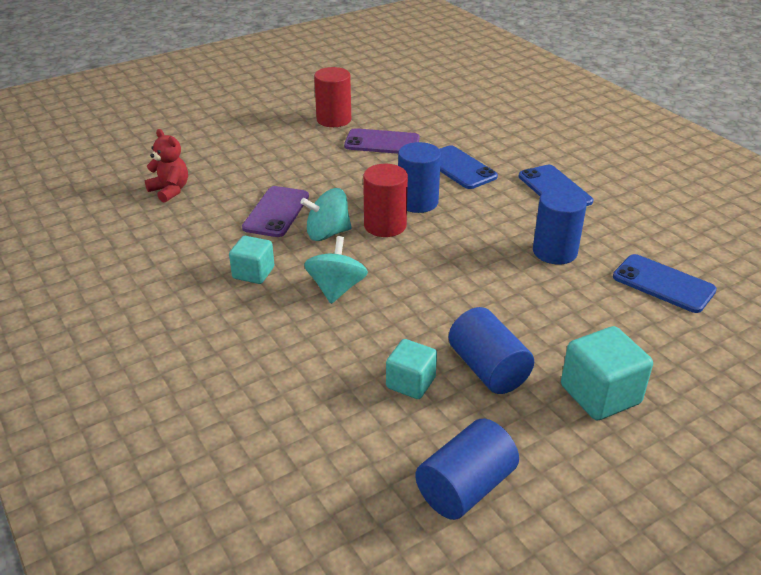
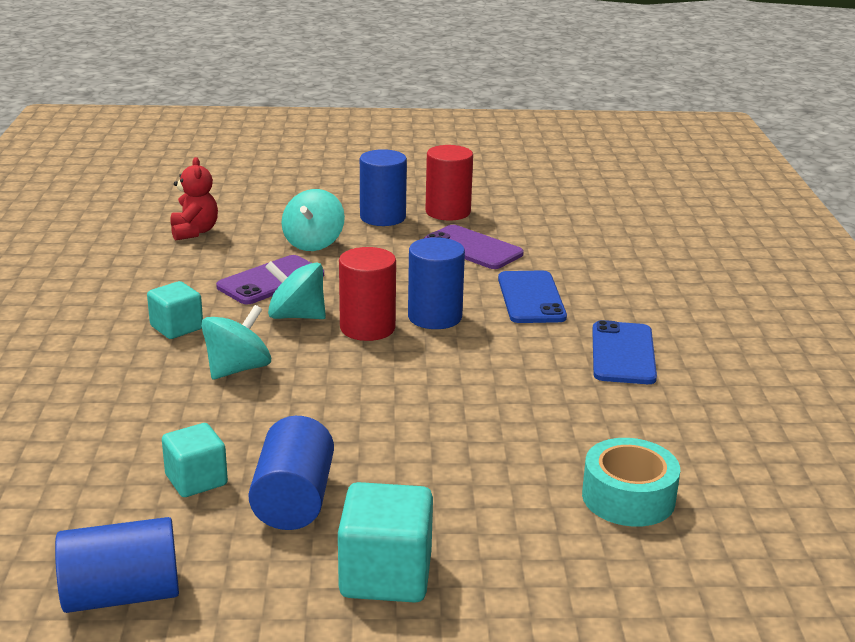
camera: 30 degrees right, 10 degrees down
(270, 172) = (313, 243): none -> turquoise spinning top
(554, 252) = (531, 417): blue cylinder -> blue cylinder (382, 217)
(663, 284) = (628, 497): blue phone -> turquoise tape

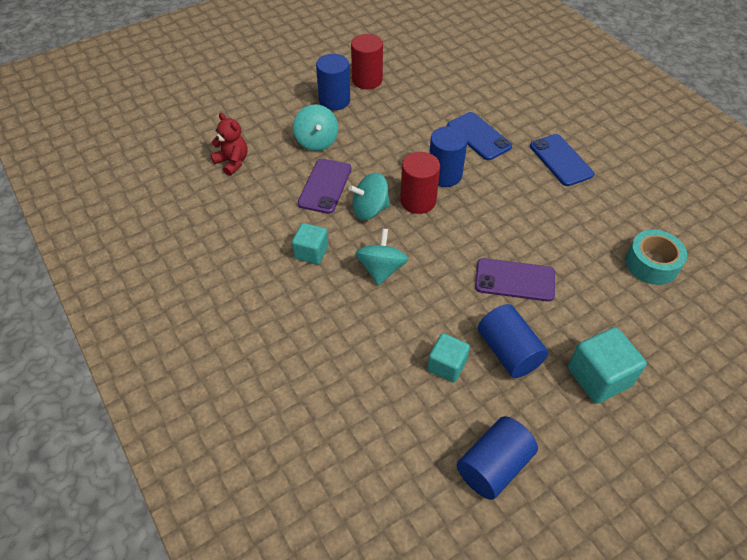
camera: 30 degrees left, 25 degrees up
(473, 248) = (410, 107): purple phone -> purple phone (514, 280)

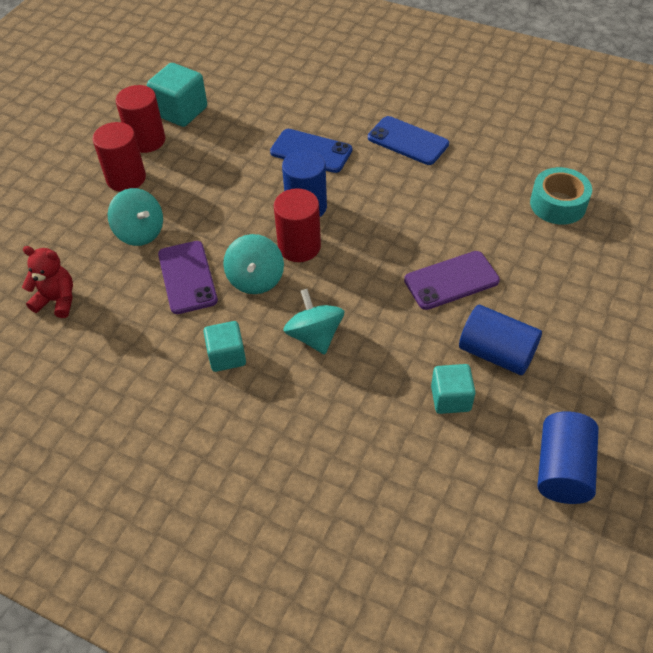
camera: 30 degrees left, 0 degrees up
(334, 100) = (126, 178): blue cylinder -> red cylinder
(370, 209) = (256, 279): turquoise spinning top -> turquoise spinning top turned 45 degrees counterclockwise
(598, 377) = (589, 333): turquoise cube -> turquoise cube (181, 111)

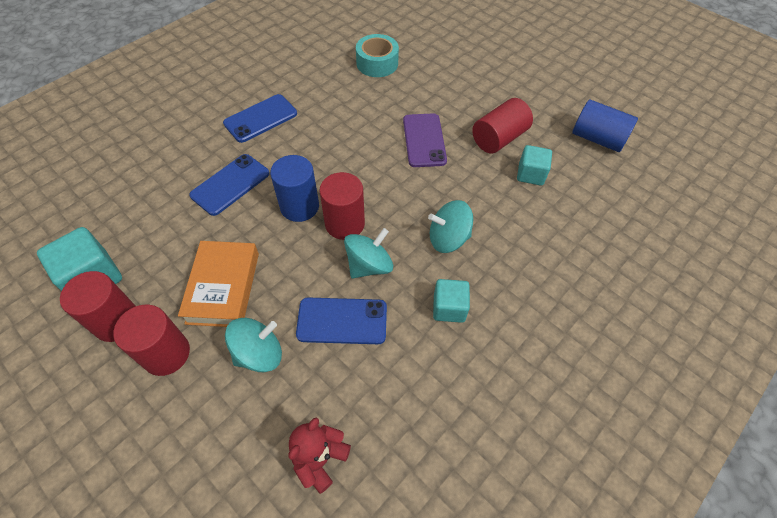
camera: 75 degrees left, 5 degrees up
(187, 277) = (342, 321): purple phone -> blue phone
(197, 188) = (223, 287): none -> orange book
(256, 279) = (369, 265): turquoise spinning top -> turquoise spinning top turned 60 degrees counterclockwise
(496, 353) = (499, 138): blue cylinder -> red cylinder

